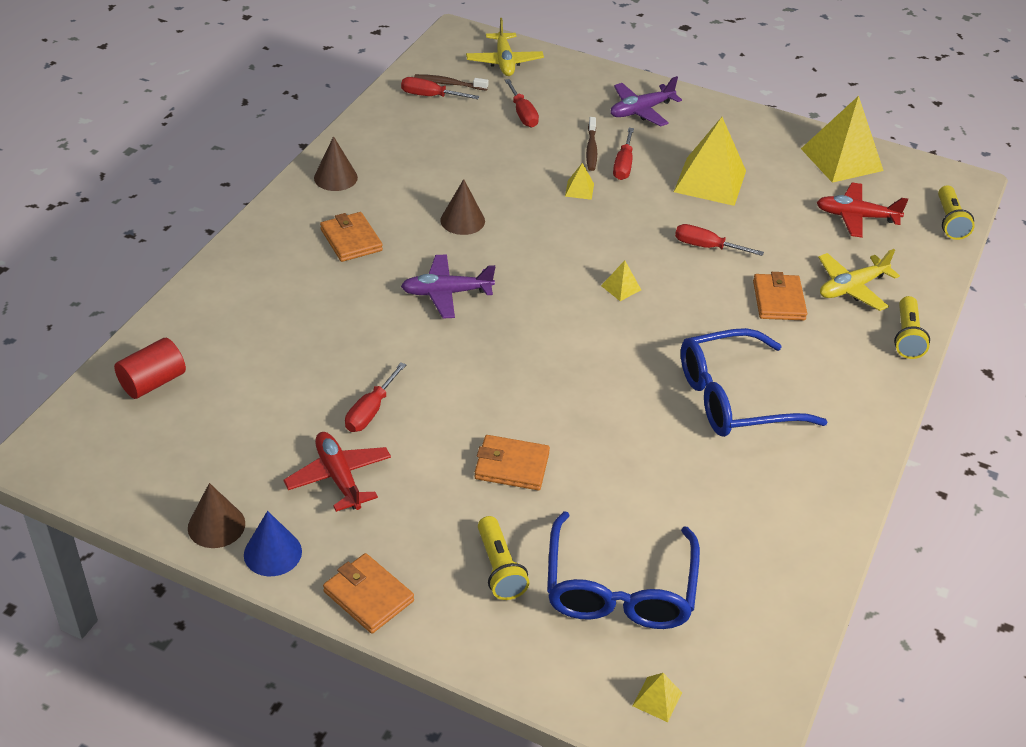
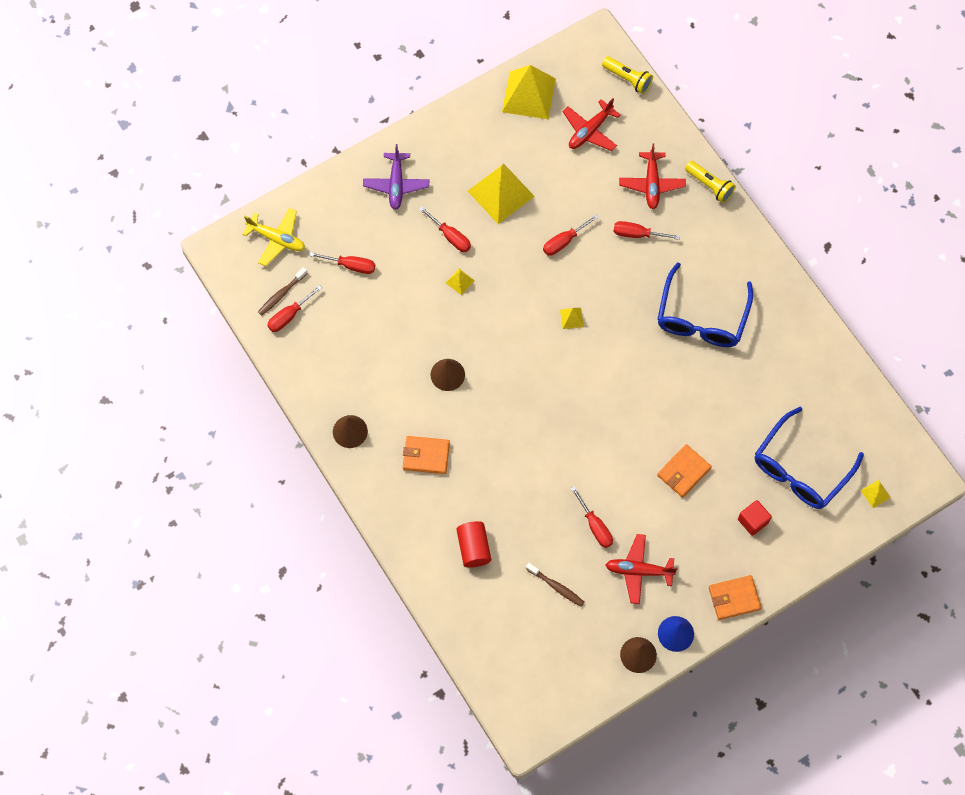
camera: 55 degrees left, 25 degrees up
(153, 382) = (496, 641): red cylinder -> red cylinder (473, 548)
(446, 293) = (515, 425): purple plane -> none
(499, 568) = (753, 521): yellow flashlight -> red cube
(591, 149) = (420, 246): brown toothbrush -> brown toothbrush (556, 587)
(619, 589) = (800, 469): blue glasses -> blue glasses turned 90 degrees clockwise
(778, 300) = (637, 234): orange wallet -> red screwdriver
(852, 288) = (651, 184): yellow plane -> red plane

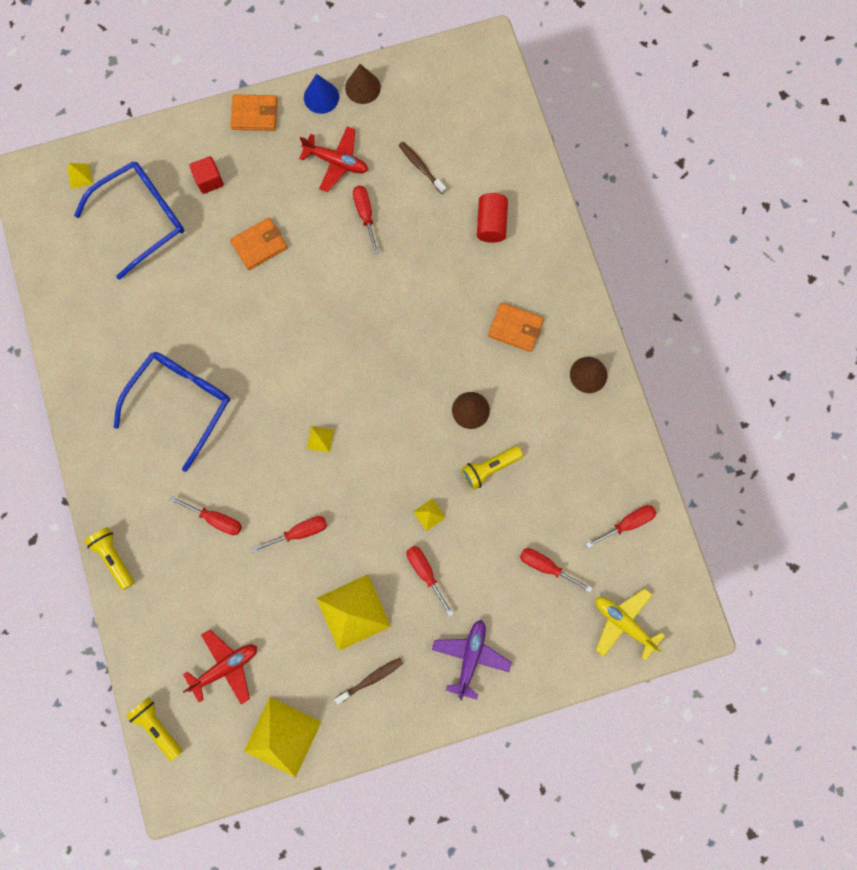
camera: 165 degrees left, 10 degrees up
(281, 294) = (631, 552): brown toothbrush -> brown toothbrush (371, 679)
(418, 331) = (489, 468): none -> yellow flashlight
(651, 184) = (178, 577): red plane -> none

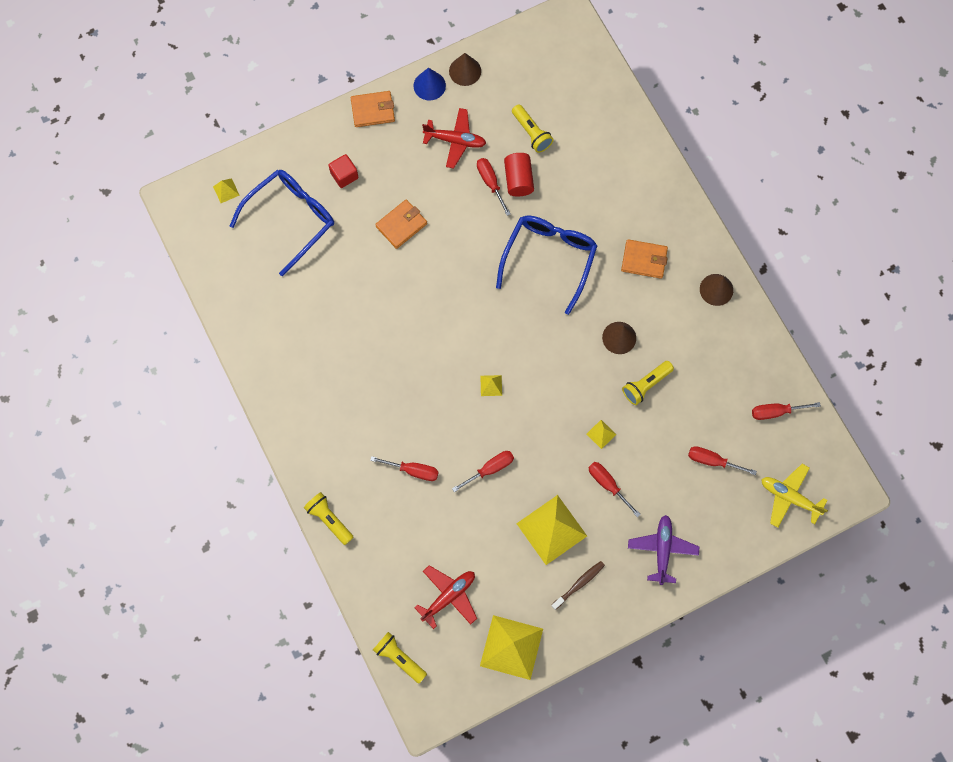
camera: 10 degrees left, 5 degrees down
(181, 403) = (361, 375): blue glasses -> blue glasses (549, 258)
(421, 167) = (531, 133): brown toothbrush -> yellow flashlight
(491, 224) = (604, 172): red cylinder -> red cylinder (518, 180)
(627, 523) = (776, 412): red screwdriver -> red screwdriver turned 150 degrees counterclockwise

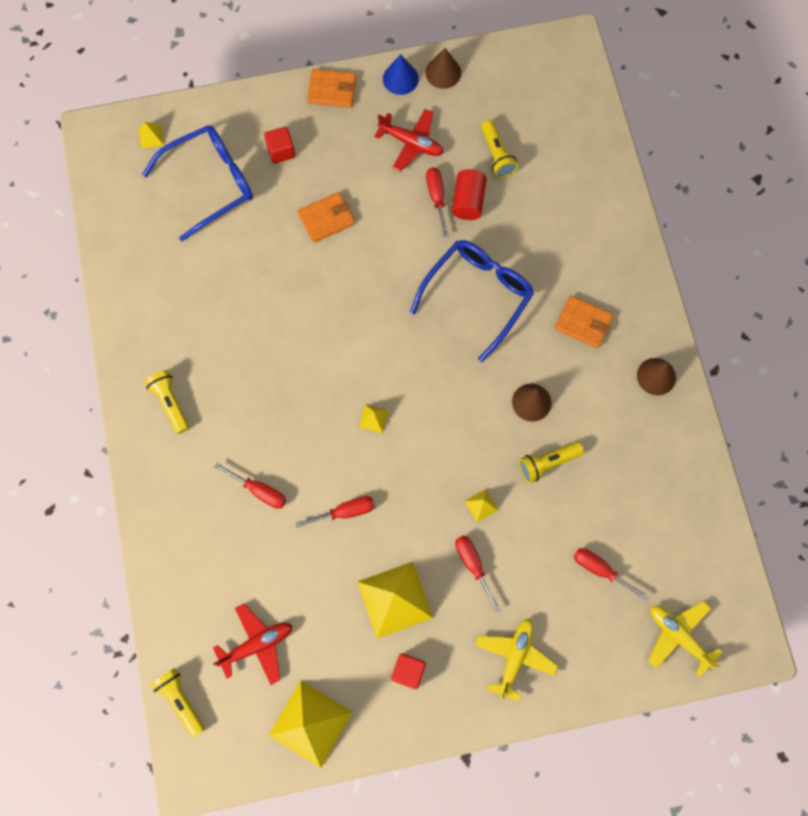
camera: 15 degrees right, 0 degrees up
(329, 519) = (151, 521): yellow flashlight -> yellow flashlight (170, 403)
(579, 584) = (408, 671): brown toothbrush -> red cube
(662, 550) = (514, 657): purple plane -> yellow plane
(776, 412) = (688, 532): red screwdriver -> none

